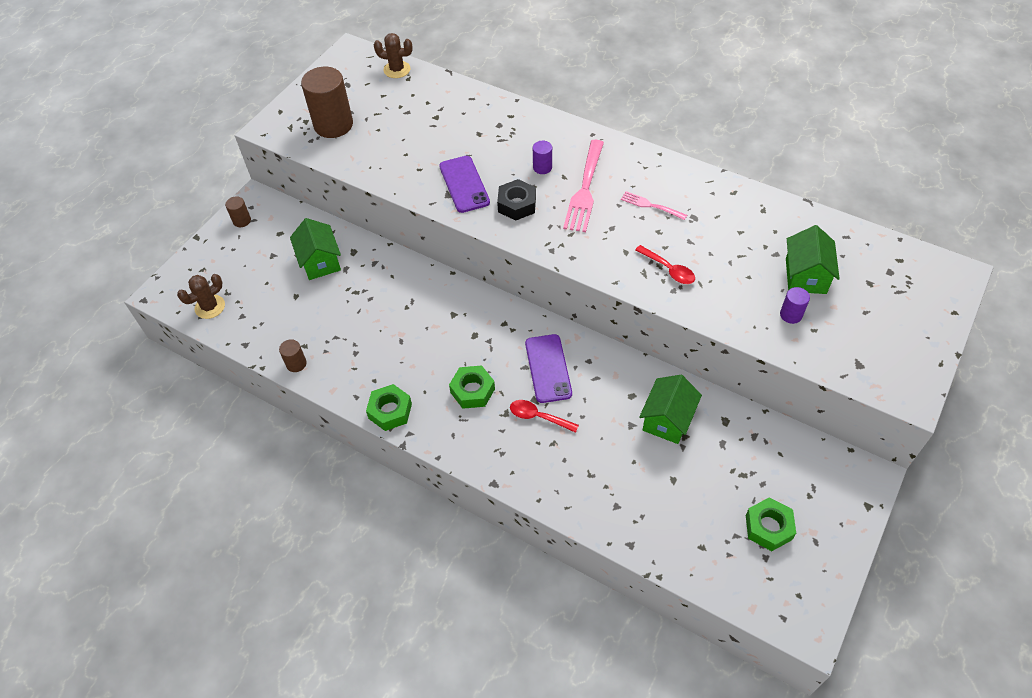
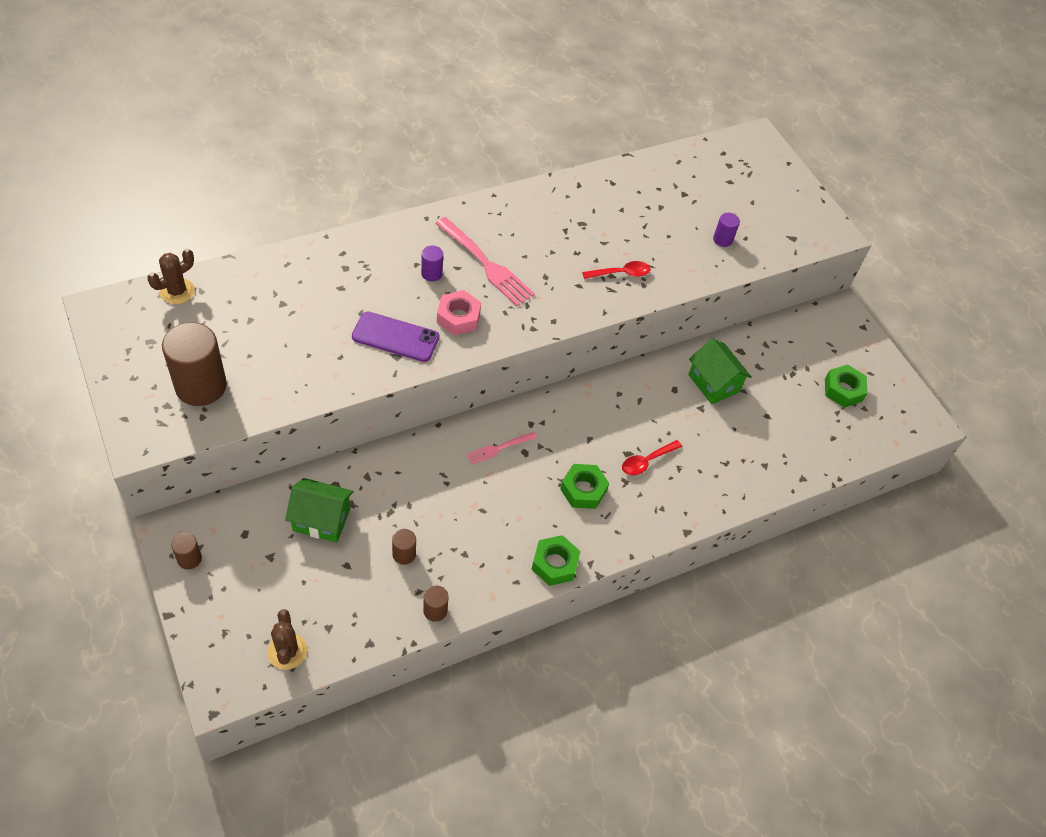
camera: 65 degrees left, 0 degrees up
(328, 320) = (404, 554): none -> brown cylinder
(517, 204) = (458, 317): black nut -> pink nut
(548, 368) = (604, 424): purple phone -> none
(651, 205) = (545, 238): pink fork -> pink fork (499, 448)
(805, 276) = (695, 207): green house -> none

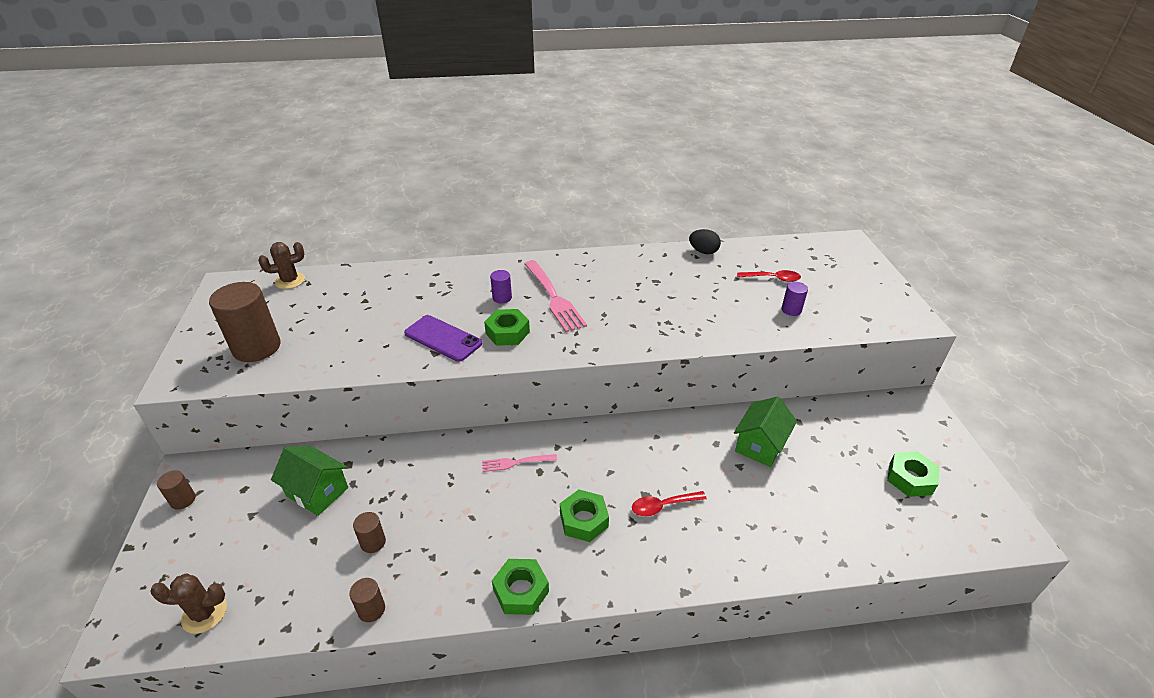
camera: 25 degrees right, 15 degrees down
(287, 651) = (204, 613): brown cactus -> brown cactus turned 75 degrees clockwise
(458, 317) = (507, 332): pink nut -> green nut
(617, 174) = (703, 251): none -> black egg
(621, 273) = (678, 322): red spoon -> red spoon (773, 278)
(713, 383) = (760, 445): green house -> green house turned 45 degrees clockwise

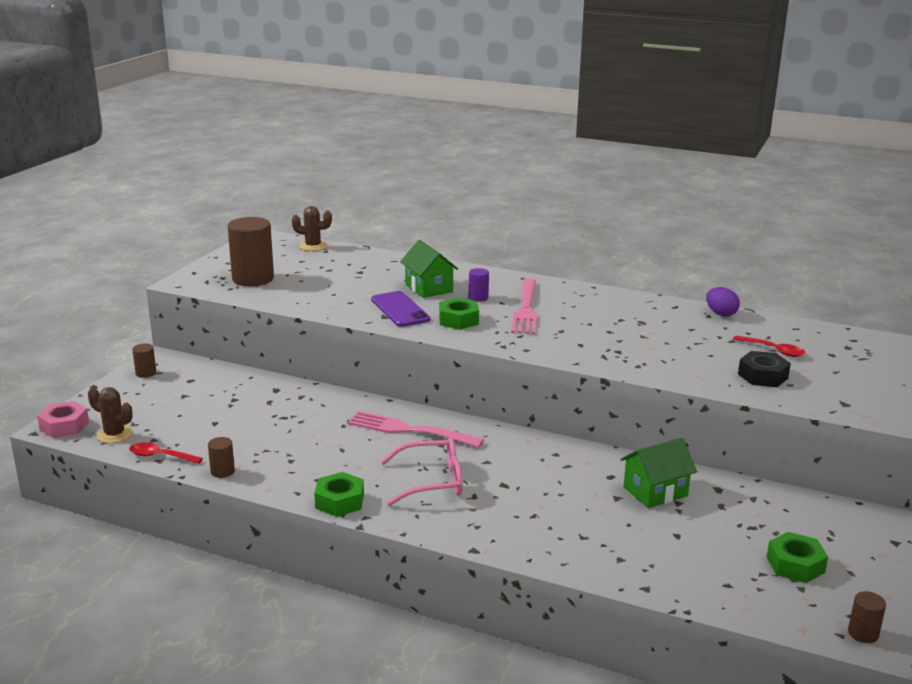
camera: 30 degrees right, 15 degrees down
(128, 630) = (64, 426): none -> pink nut
(317, 491) = (239, 398): green house -> green house (429, 288)
(373, 542) = (255, 438): brown cylinder -> brown cylinder (863, 633)
(516, 462) = (409, 430): pink fork -> pink fork, size x1.86
(584, 520) = (432, 481): green nut -> pink glasses
(663, 506) = (511, 497): red spoon -> red spoon (160, 456)
(703, 251) = (721, 314): black egg -> purple egg
(791, 310) = (762, 376): purple cylinder -> black nut

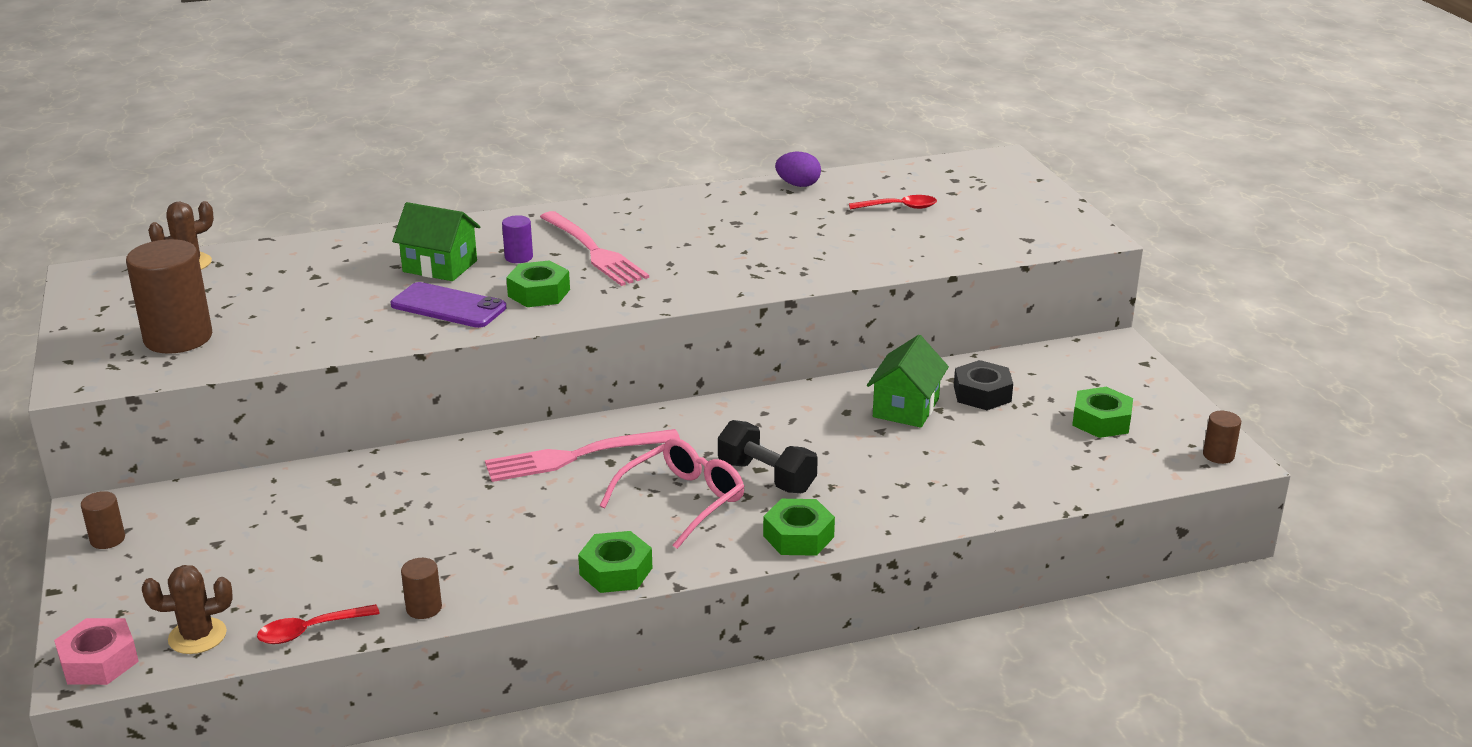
camera: 40 degrees left, 5 degrees up
(469, 534) = (798, 536): none -> green nut
(501, 491) = (766, 476): none -> black dumbbell
(762, 376) = (927, 238): black nut -> black nut (982, 394)

